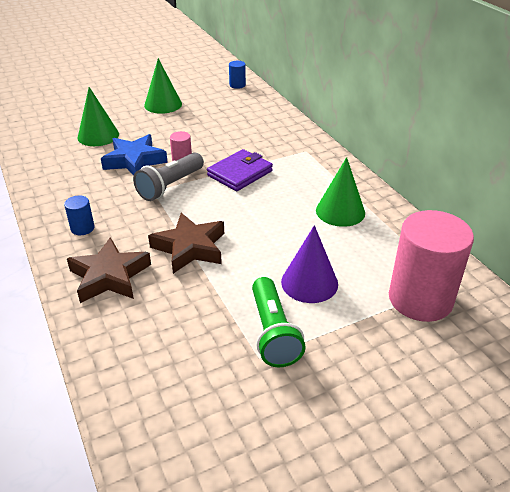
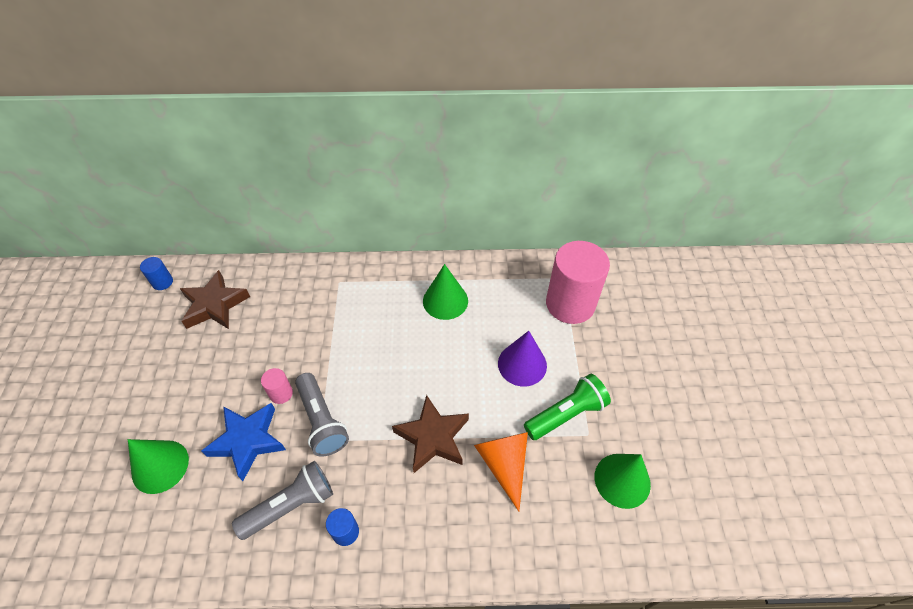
camera: 65 degrees left, 15 degrees up
(93, 196) = (290, 505): none -> grey flashlight
(109, 276) = (438, 524): brown star -> brown star (214, 305)
(163, 104) = (143, 371): green cone -> green cone (622, 480)
(188, 301) = (504, 464): none -> orange cone
(240, 173) = (340, 350): purple wallet -> none
(273, 333) = (566, 414): green flashlight -> green flashlight turned 45 degrees counterclockwise

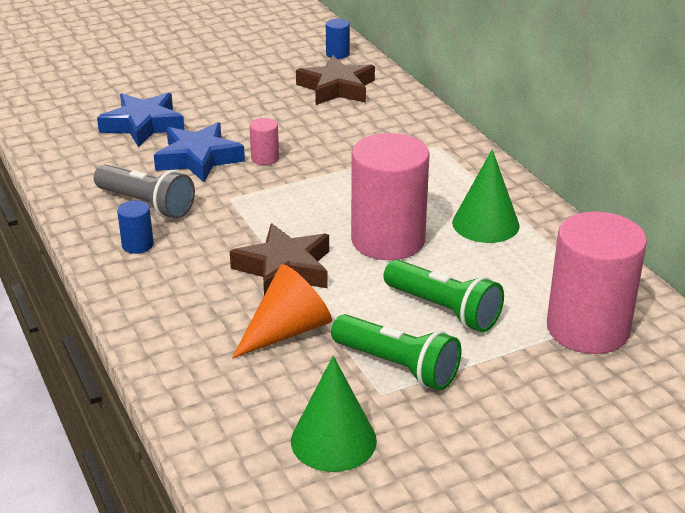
camera: 65 degrees right, 20 degrees down
(160, 466) = (143, 125): green cone -> blue star
(322, 421) = (251, 192): grey flashlight -> none
(433, 361) = (388, 240): none -> pink cylinder
(522, 364) = (444, 310): purple cone -> green flashlight

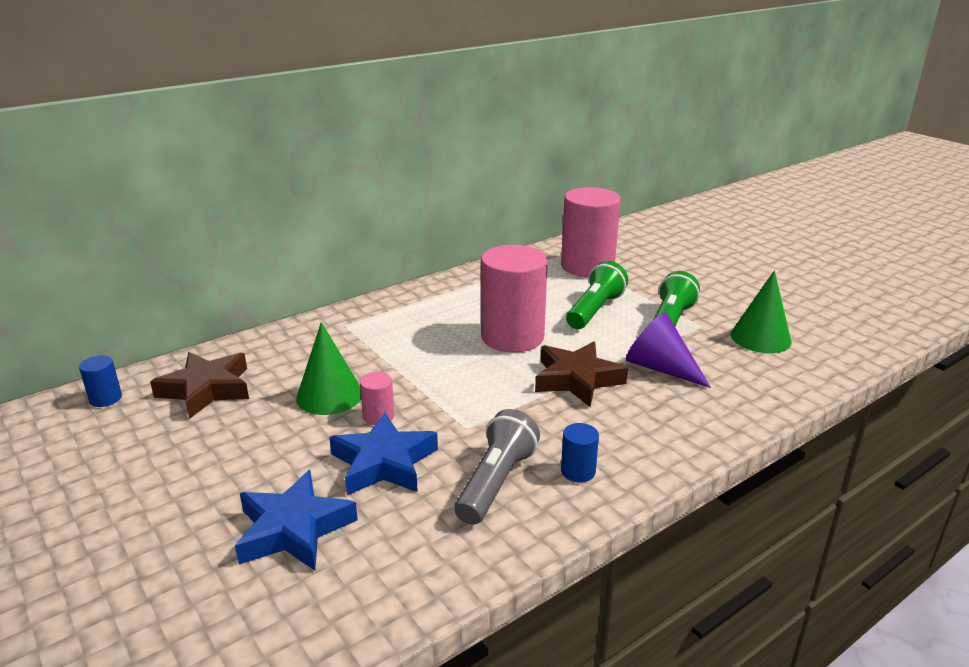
camera: 100 degrees left, 5 degrees down
(287, 331) = (660, 368): orange cone -> purple cone
(485, 224) = (473, 300): green cone -> green cone (329, 395)

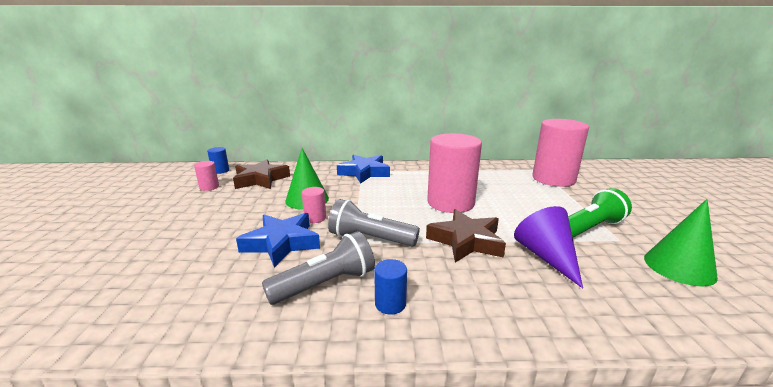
camera: 35 degrees right, 5 degrees down
(138, 431) = (209, 187): none -> pink cylinder
(293, 529) = (189, 258): blue star -> blue star (364, 172)
(478, 416) = (370, 239): none -> grey flashlight
(595, 310) = (530, 204): green flashlight -> none

